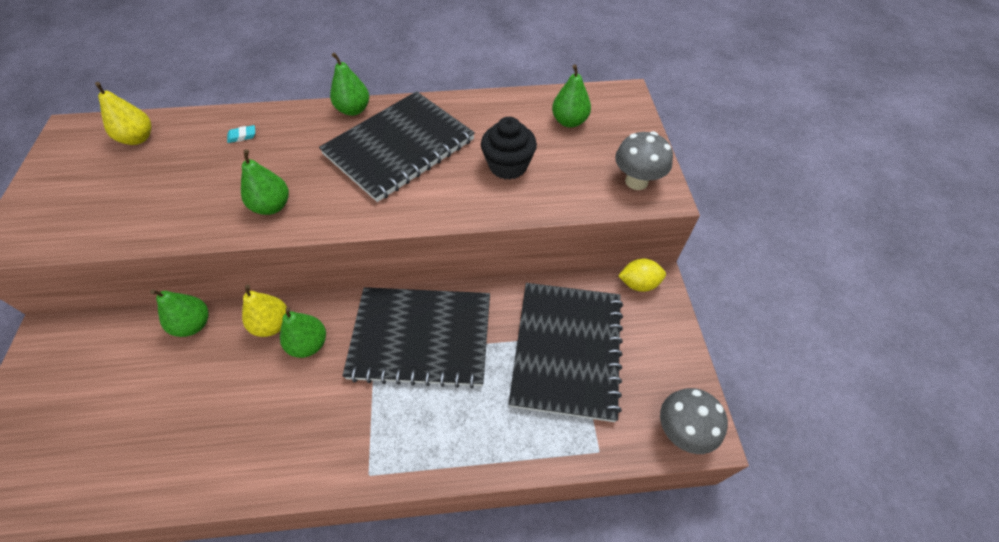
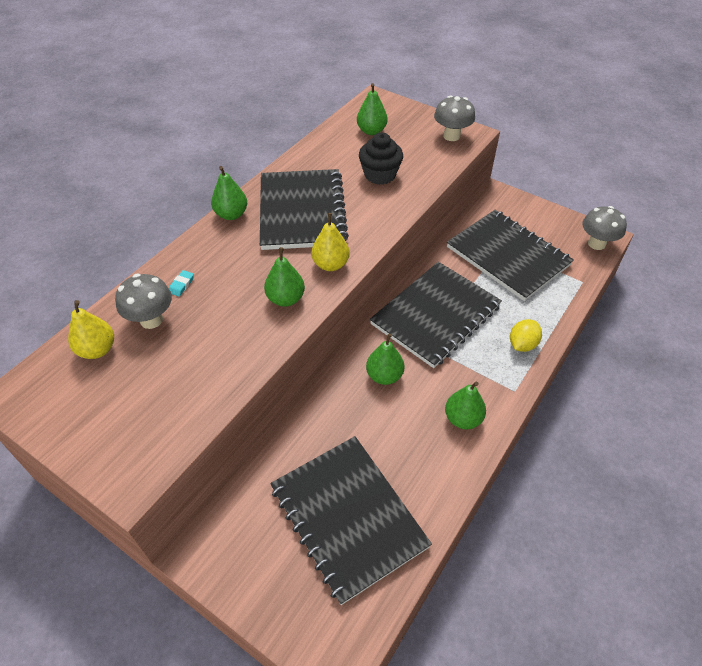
camera: 50 degrees left, 5 degrees down
(125, 419) = (348, 517): none -> black notebook
(189, 145) = (151, 320): none -> grey mushroom
(194, 324) = (296, 438): green pear -> green pear (463, 419)
(272, 324) = (345, 389): yellow pear -> yellow pear (330, 264)
(638, 283) = (491, 200): yellow lemon -> yellow lemon (522, 344)

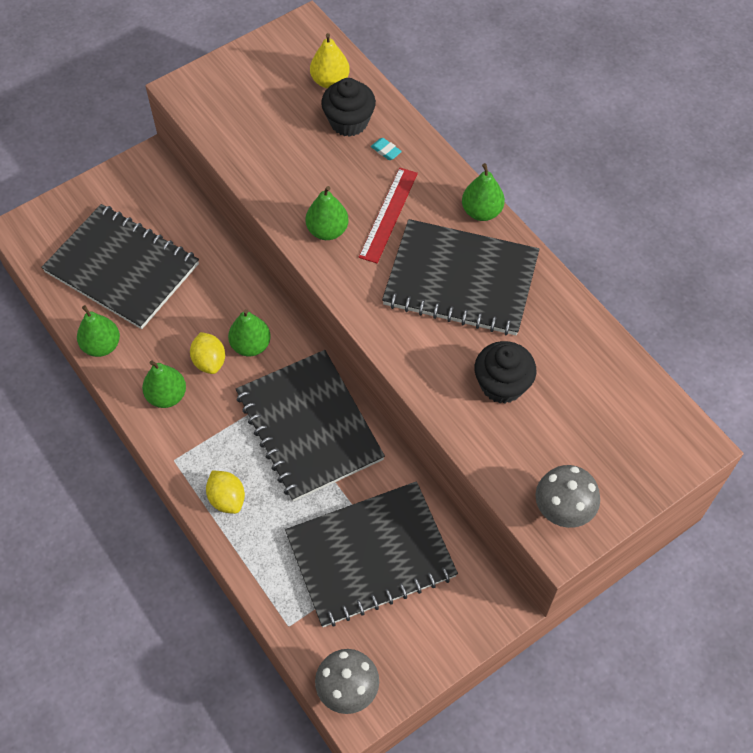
camera: 110 degrees right, 10 degrees up
(151, 320) = (349, 122): grey mushroom -> black cupcake
(253, 265) = (388, 214): none -> red ruler
(330, 264) = (359, 283): yellow pear -> none
(348, 517) = (122, 268): black notebook -> black notebook turned 45 degrees clockwise
(371, 131) = (608, 409): green pear -> green pear (102, 345)
(414, 400) = (209, 361): none -> yellow lemon

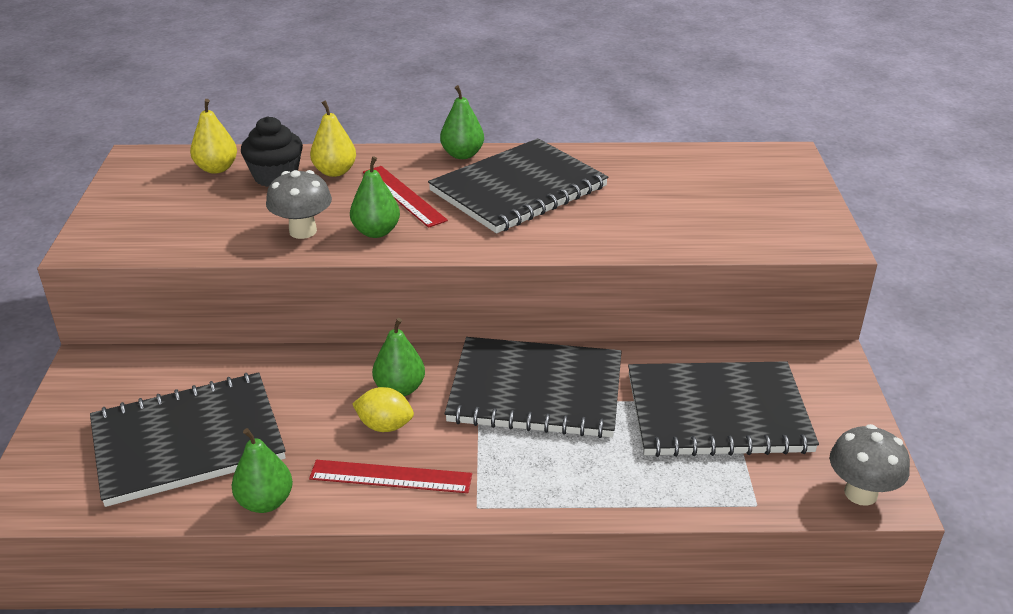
camera: 55 degrees left, 25 degrees down
(167, 396) = (390, 476): green pear -> red ruler
(227, 499) = (565, 485): yellow lemon -> none
(370, 555) = (717, 413): black notebook -> black notebook turned 75 degrees clockwise
(386, 151) = (335, 171): turquoise eraser -> yellow pear
(502, 385) = (647, 211): black cupcake -> none
(562, 510) = (801, 231): grey mushroom -> grey mushroom (303, 231)

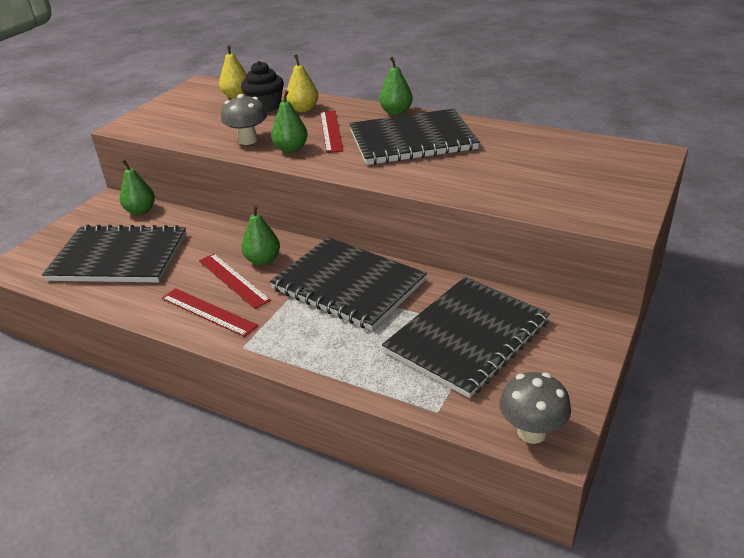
camera: 30 degrees right, 0 degrees up
(265, 502) = (126, 304): green pear -> green pear (141, 211)
(385, 426) = (233, 280): yellow lemon -> red ruler
(717, 413) = (467, 337): black notebook -> black notebook turned 75 degrees counterclockwise

